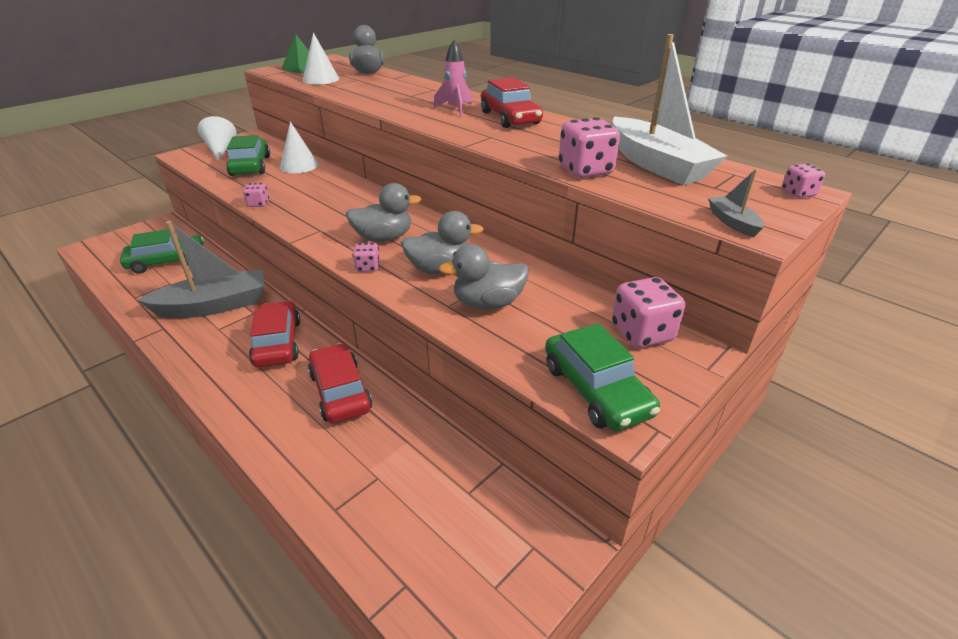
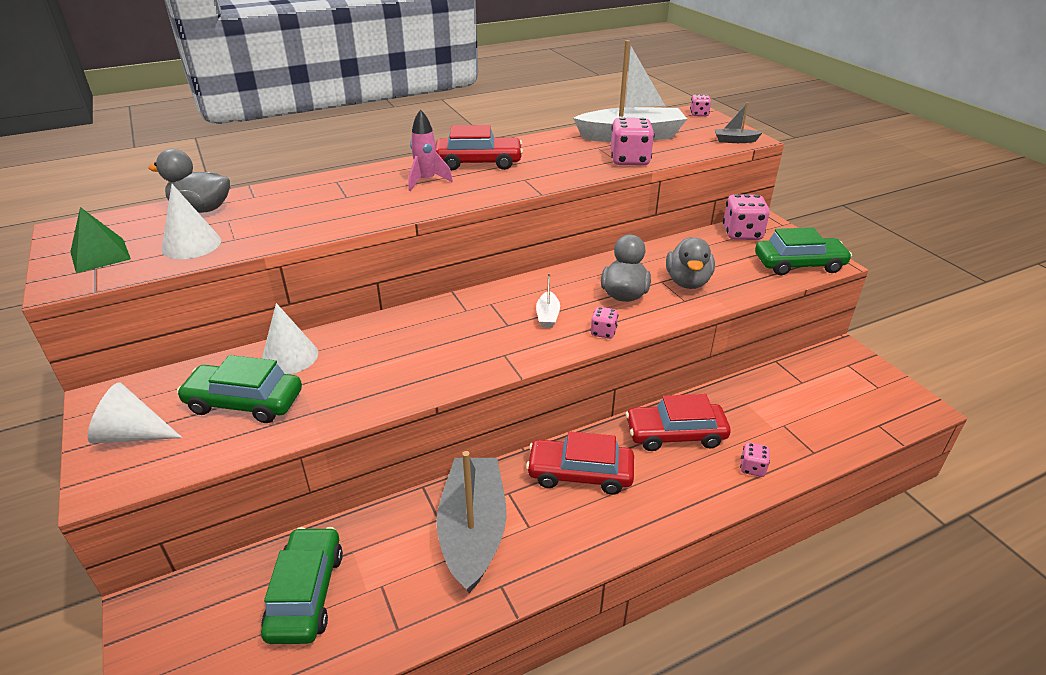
camera: 70 degrees left, 0 degrees up
(258, 204) = (396, 398): pink dice -> pink dice (752, 468)
(384, 238) = (547, 316): grey duck -> white boat

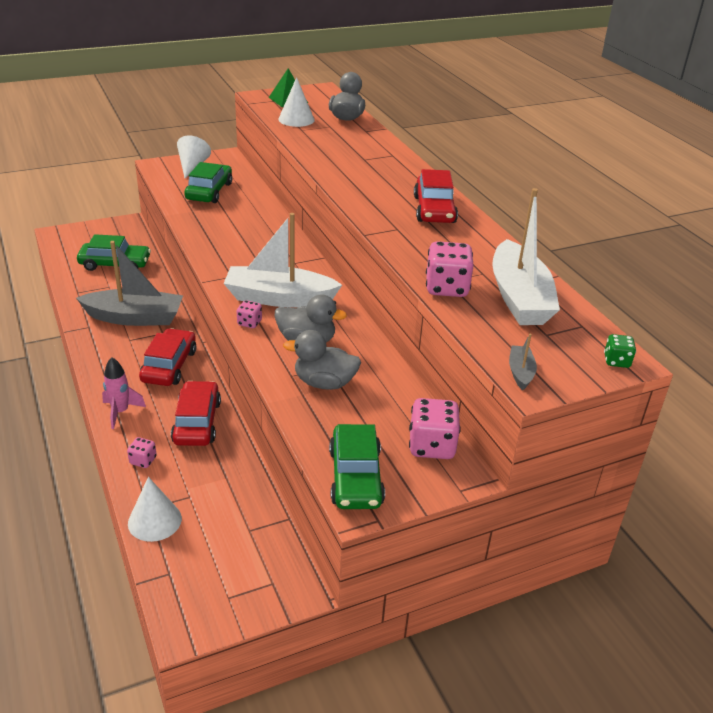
camera: 90 degrees right, 0 degrees up
(289, 356) = (251, 201): white cone -> white cone (154, 521)
(426, 181) = (392, 187): pink rocket -> pink rocket (120, 412)
(547, 316) = (279, 298): white boat -> white boat, size x2.40
(699, 114) = (616, 361): pink dice -> green dice

